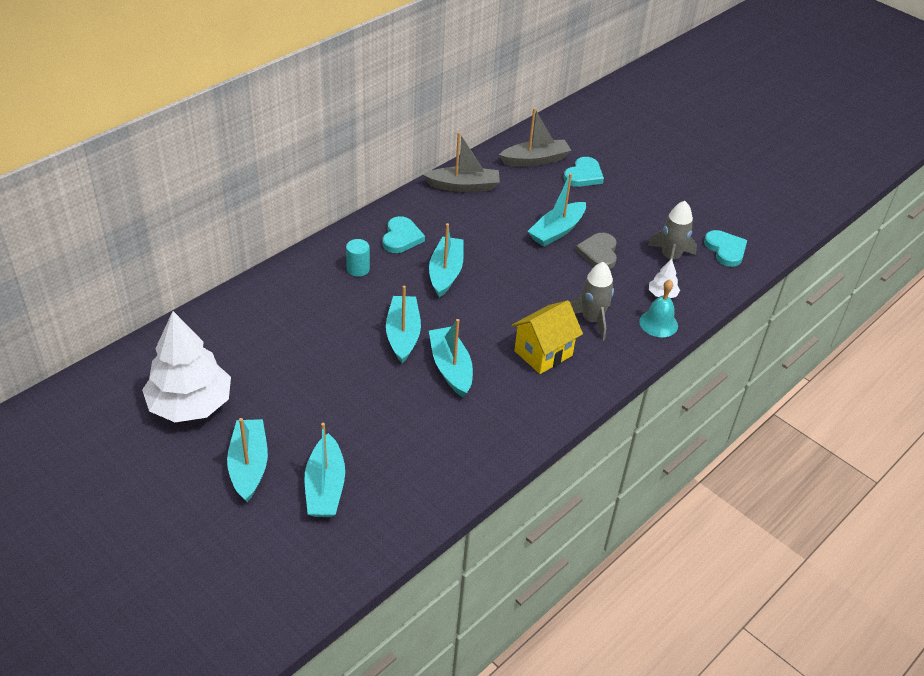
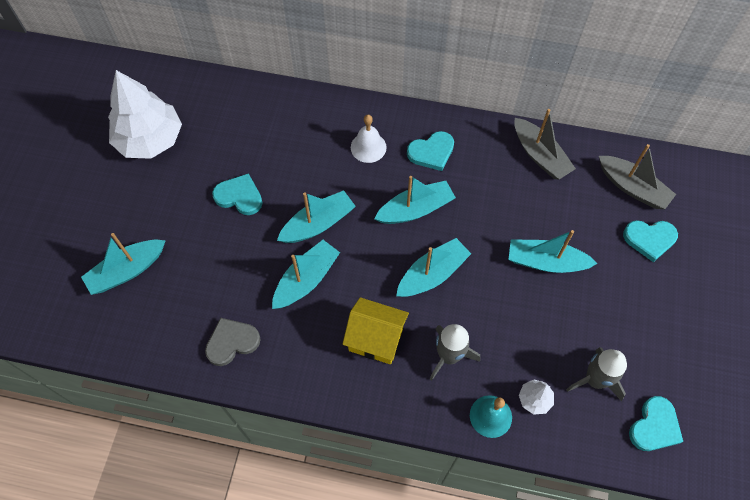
camera: 60 degrees right, 20 degrees up
(249, 466) = (117, 211): turquoise boat -> turquoise boat (432, 274)
(323, 371) = (239, 196): none -> turquoise heart
(358, 269) = (368, 147): turquoise cylinder -> white bell
(598, 253) = (546, 313): grey heart -> grey heart (232, 342)

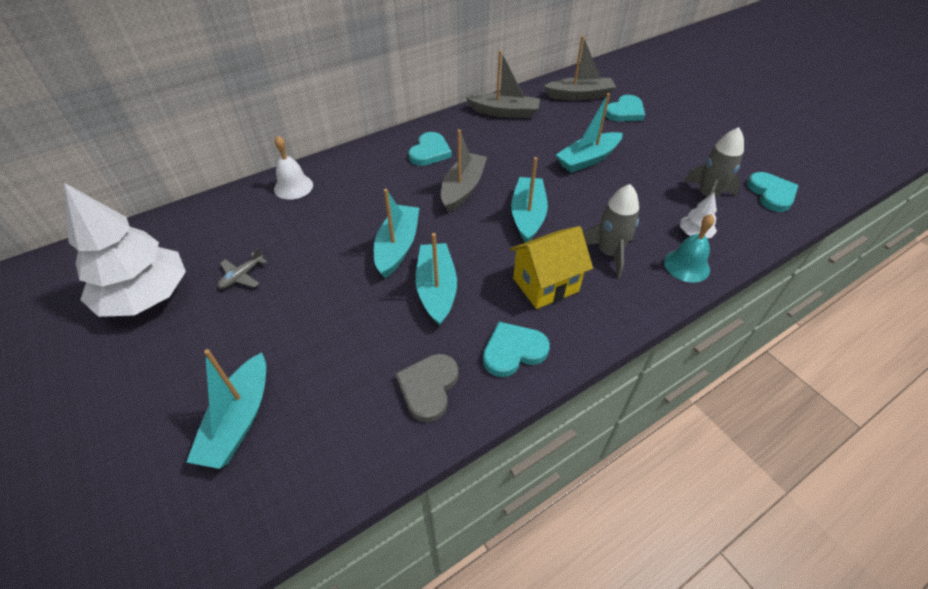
camera: 45 degrees left, 15 degrees down
(209, 167) = (242, 276): none -> grey plane
(239, 196) = (299, 276): turquoise heart -> turquoise heart (513, 351)
(368, 147) = (377, 177): white bell -> white bell (293, 187)
(415, 209) = (462, 188): turquoise boat -> grey boat

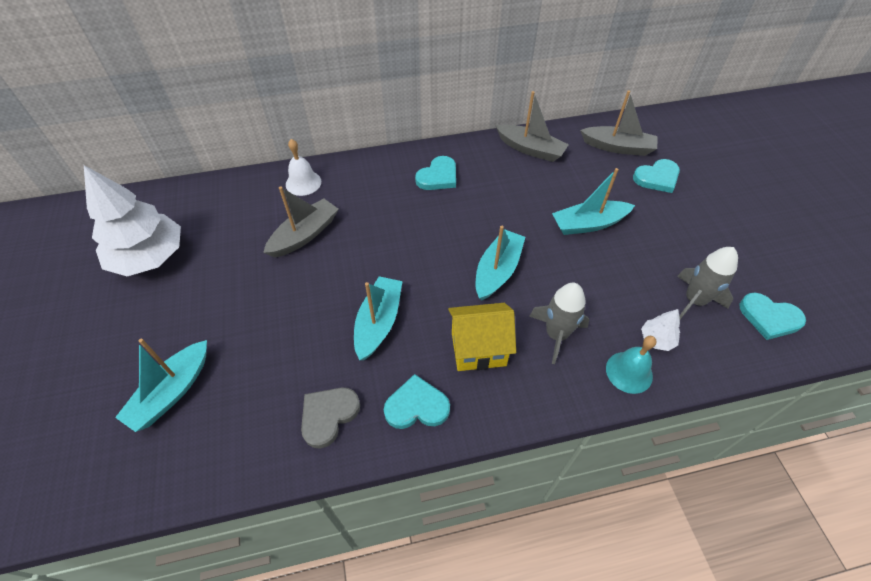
camera: 20 degrees right, 5 degrees up
(242, 276) = (226, 260): grey plane -> none
(397, 247) = (364, 269): turquoise boat -> none
(462, 188) = (450, 224): grey boat -> grey boat (304, 235)
(771, 194) = (769, 318): turquoise heart -> turquoise heart turned 105 degrees clockwise

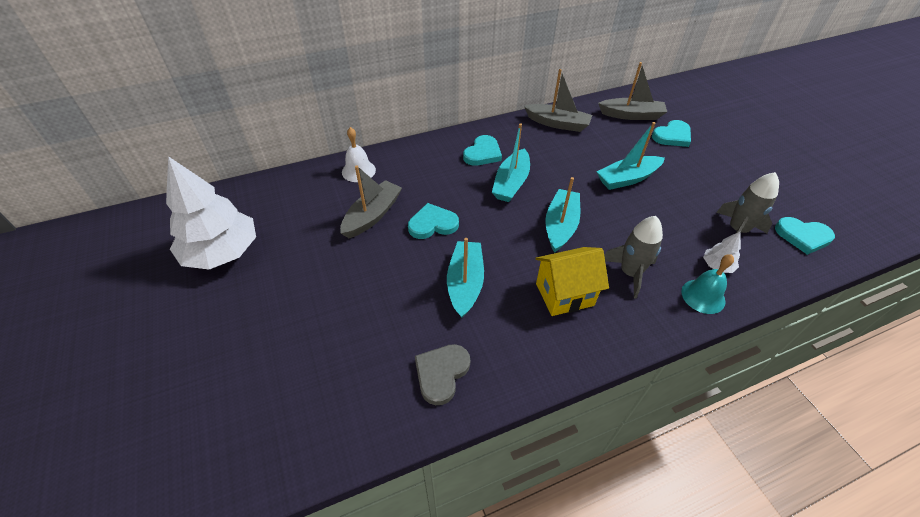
camera: 10 degrees left, 5 degrees down
(172, 392) = (277, 374): turquoise boat -> turquoise boat (511, 183)
(416, 406) = (523, 352): turquoise heart -> turquoise heart (432, 224)

